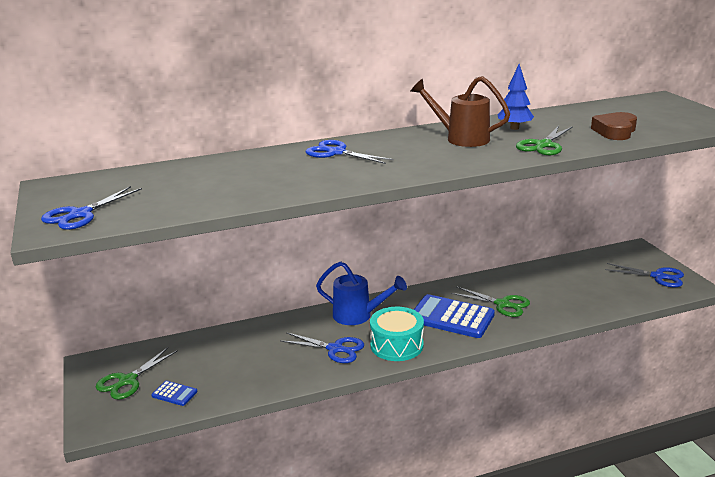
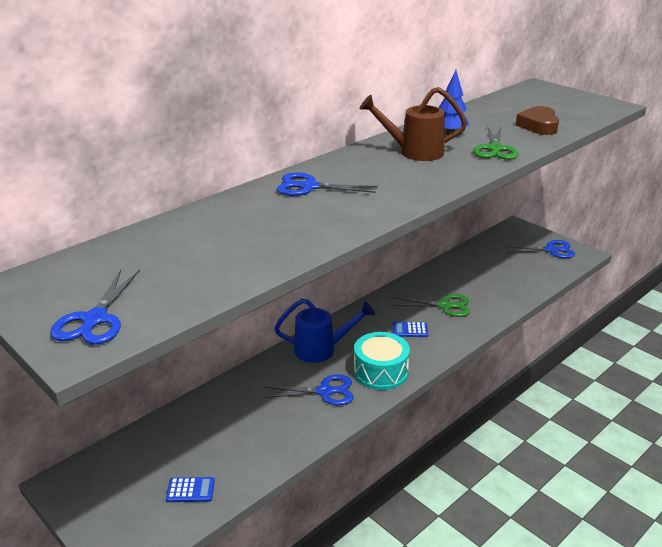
camera: 25 degrees left, 5 degrees up
(127, 381) = (124, 491): green scissors -> none
(451, 317) = (410, 330): blue calculator -> blue calculator, size x0.46

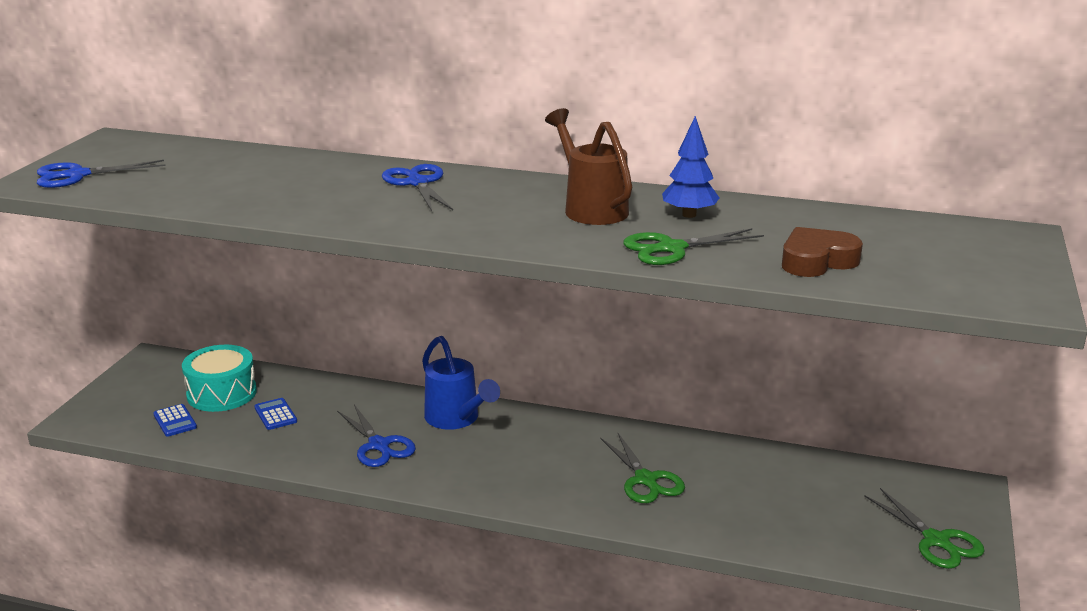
camera: 60 degrees right, 5 degrees down
(380, 372) = (447, 471): turquoise drum -> turquoise drum (222, 393)
(410, 330) = (558, 468): blue calculator -> blue calculator (275, 415)
(551, 250) = (936, 541): blue scissors -> green scissors

